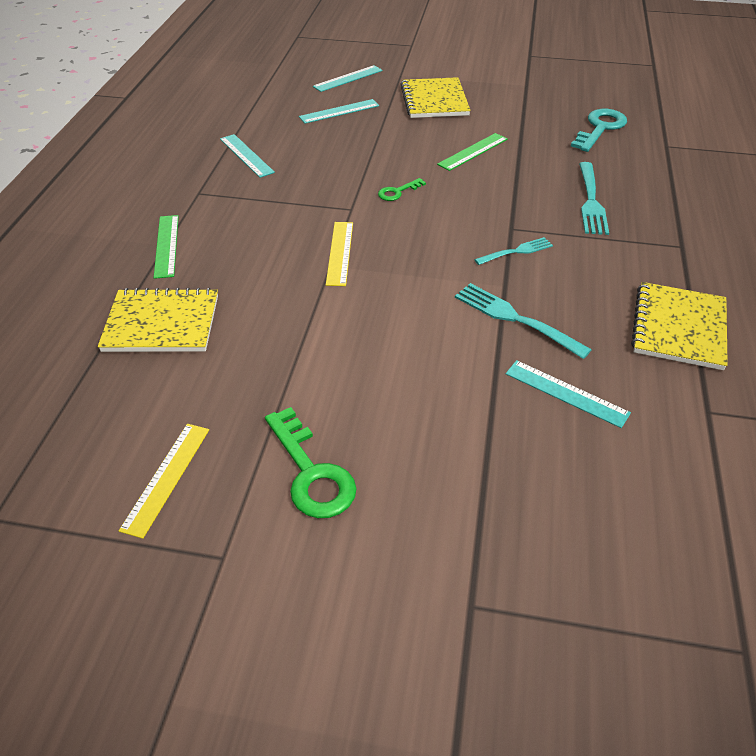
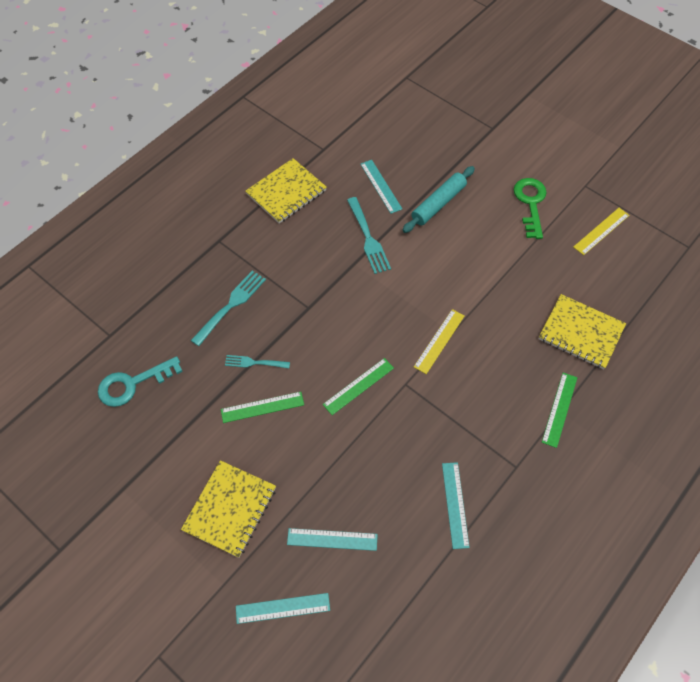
camera: 150 degrees left, 15 degrees up
(397, 192) = (358, 386): green key -> green ruler
(459, 405) = (438, 204): none -> turquoise rolling pin
(516, 252) = (324, 286): turquoise fork -> turquoise fork (255, 362)

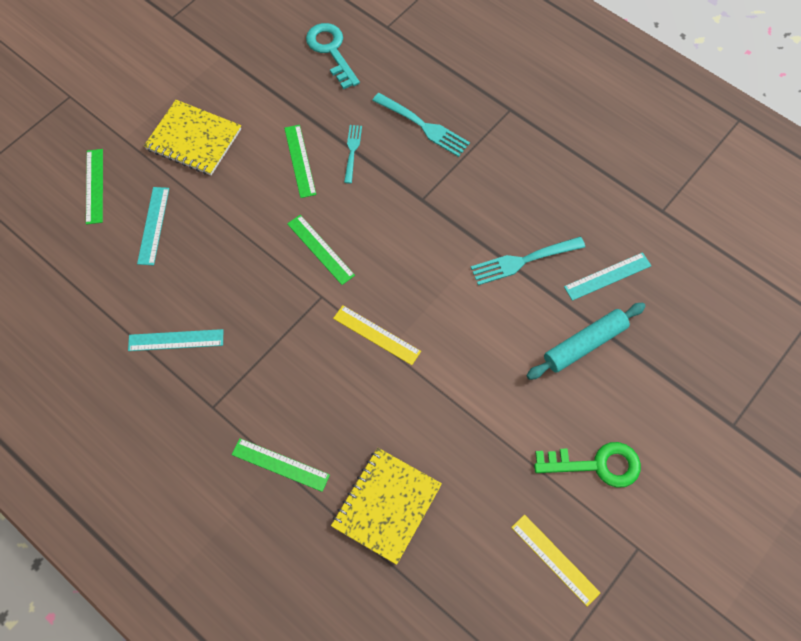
camera: 90 degrees right, 5 degrees up
(282, 608) = (94, 186): turquoise ruler -> green ruler
(286, 192) = (586, 172): yellow notebook -> none
(438, 204) = (584, 344): turquoise rolling pin -> turquoise rolling pin turned 75 degrees counterclockwise

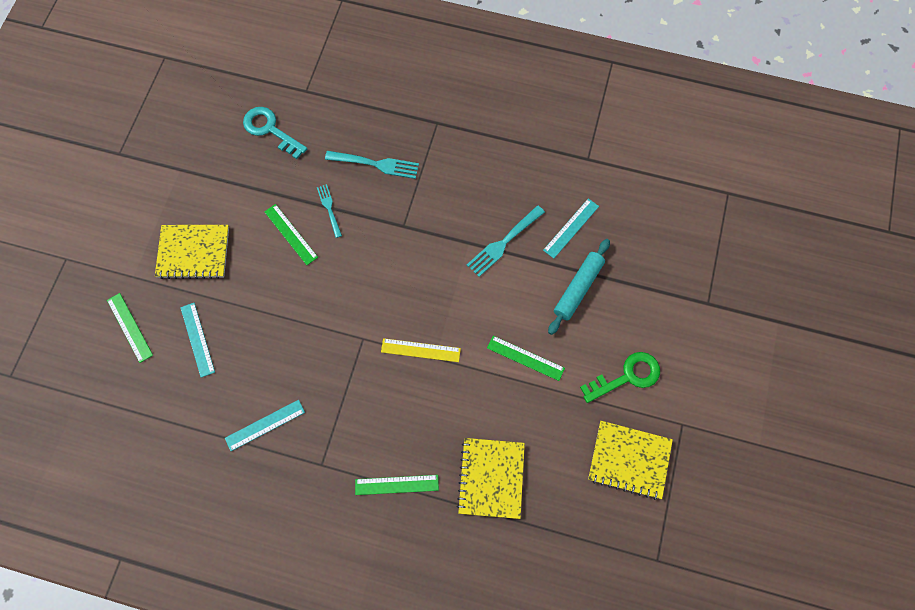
camera: 25 degrees left, 5 degrees up
(320, 249) = (343, 300): green ruler -> green ruler (525, 358)
(555, 559) = (629, 460): yellow ruler -> yellow notebook

